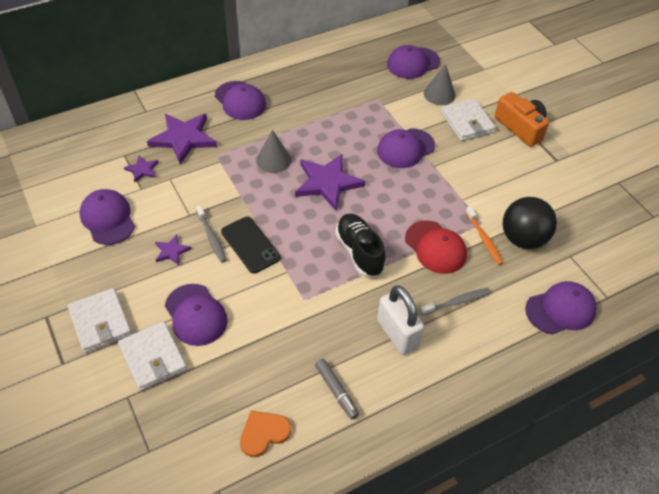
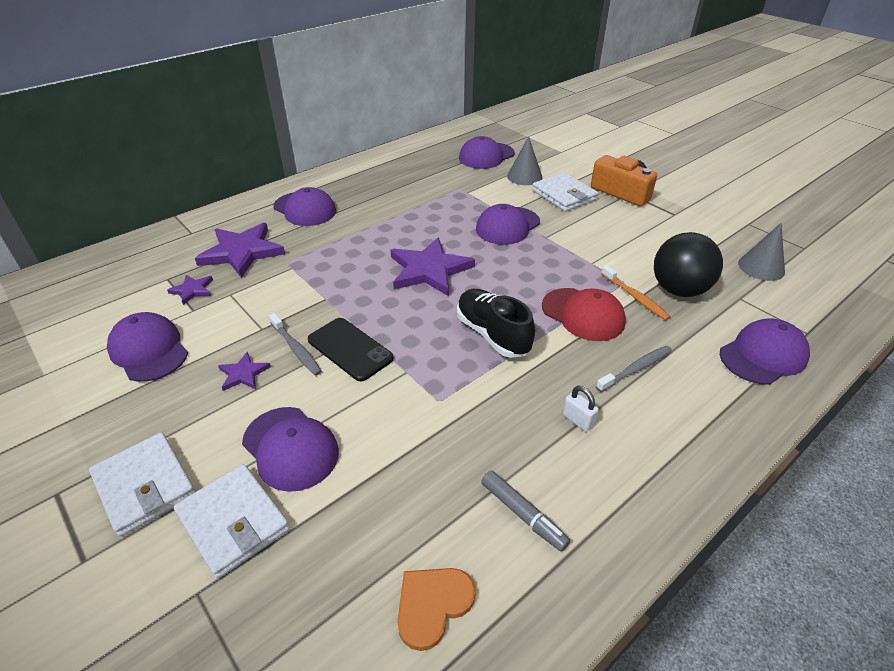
camera: 10 degrees left, 10 degrees down
(273, 160) = (357, 257): grey cone -> grey cone (761, 267)
(397, 333) = (578, 420): white padlock -> white padlock, size x0.47

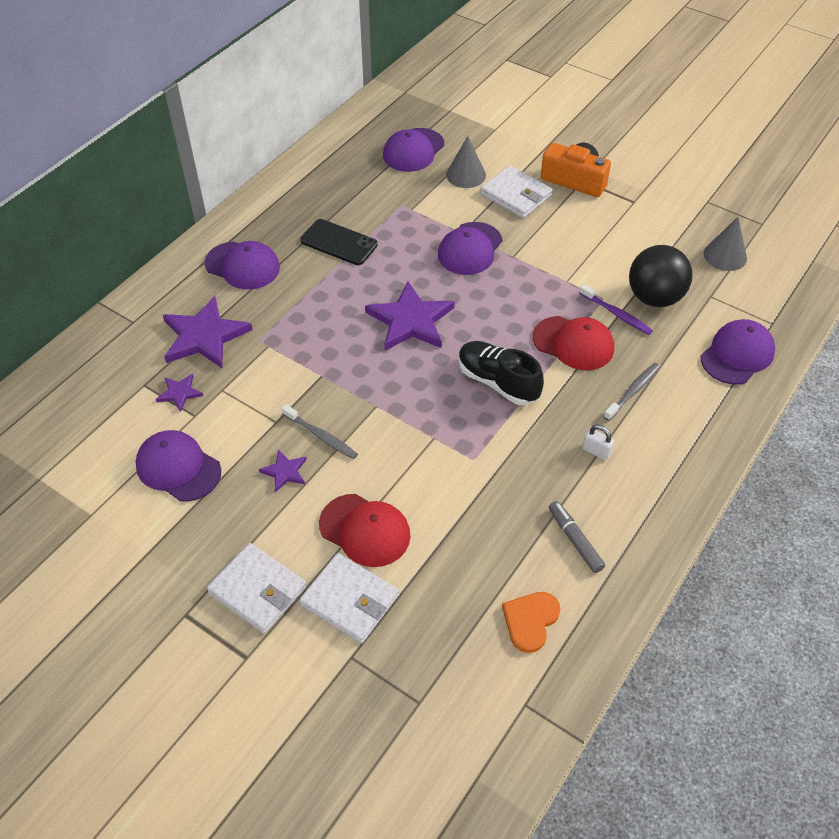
camera: 15 degrees left, 10 degrees up
(290, 448) = (365, 530): purple cap -> red cap
(350, 349) = (372, 425): black phone -> black phone (339, 242)
(523, 514) = (575, 540): grey marker -> grey marker turned 150 degrees counterclockwise
(635, 297) = (616, 314): orange toothbrush -> purple toothbrush

